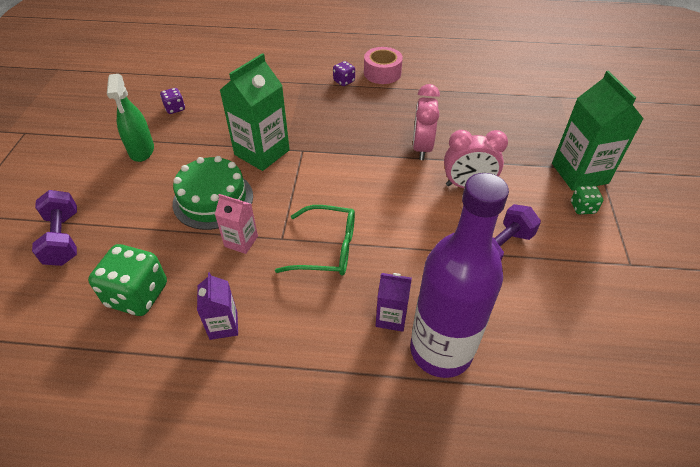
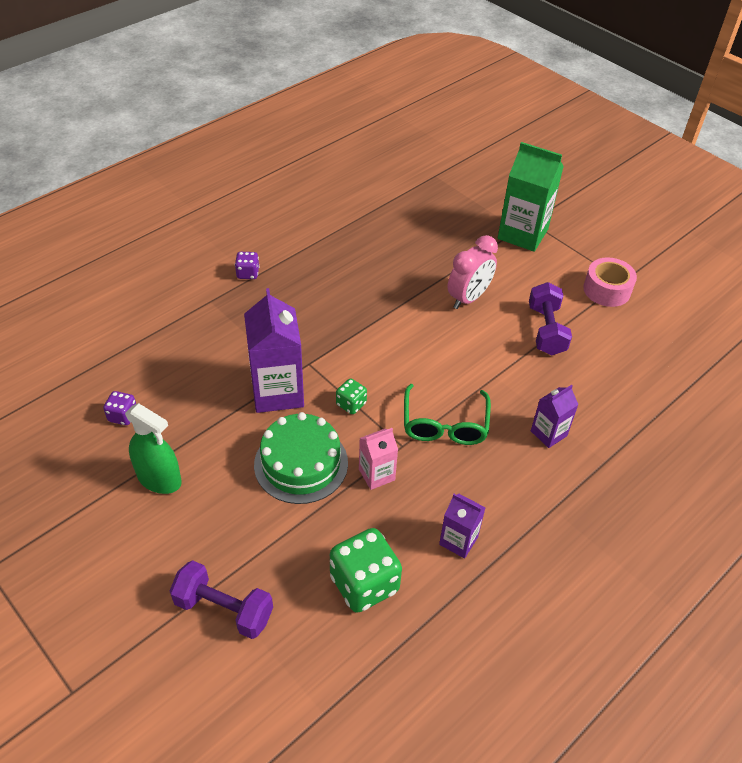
camera: 50 degrees left, 0 degrees up
(262, 152) = (277, 392): green carton -> purple carton
(327, 249) = (445, 425): green glasses -> green glasses turned 135 degrees clockwise
(382, 73) = (270, 242): pink tape -> pink tape (607, 290)
(421, 148) = (397, 291): pink clock -> none
(441, 350) = (601, 427): purple bottle -> none
(582, 208) = (555, 260): green dice -> green dice (351, 404)

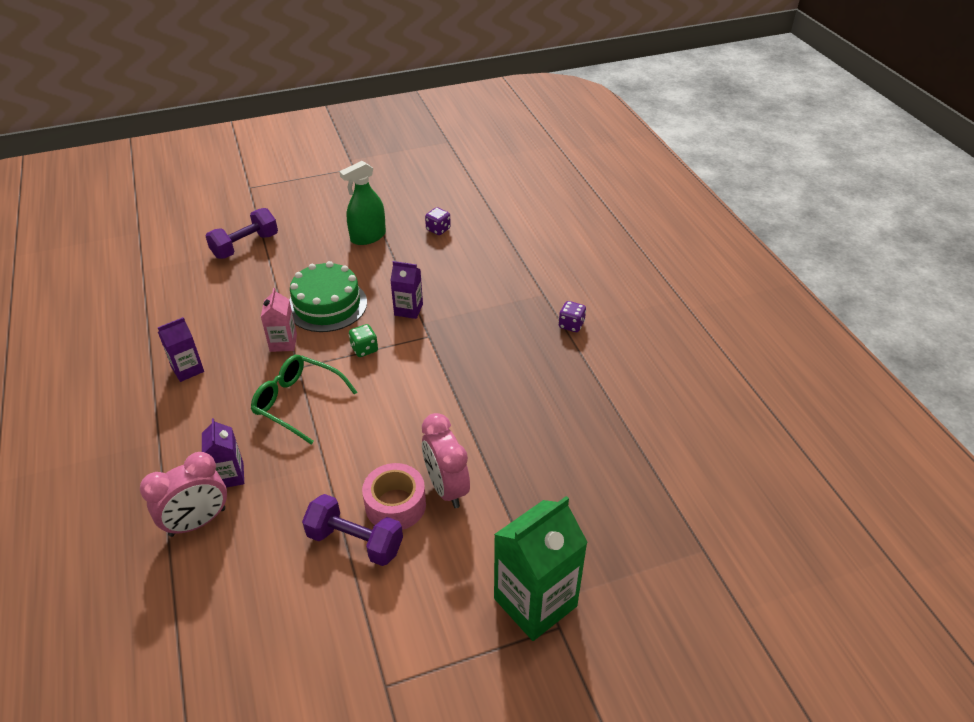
camera: 115 degrees right, 5 degrees down
(277, 392) = (408, 309): purple carton -> purple carton, size x0.54
(364, 584) = (203, 309): green dice -> none
(601, 430) = (198, 522): none -> pink clock
(607, 290) = (380, 651): pink tape -> pink tape (395, 505)

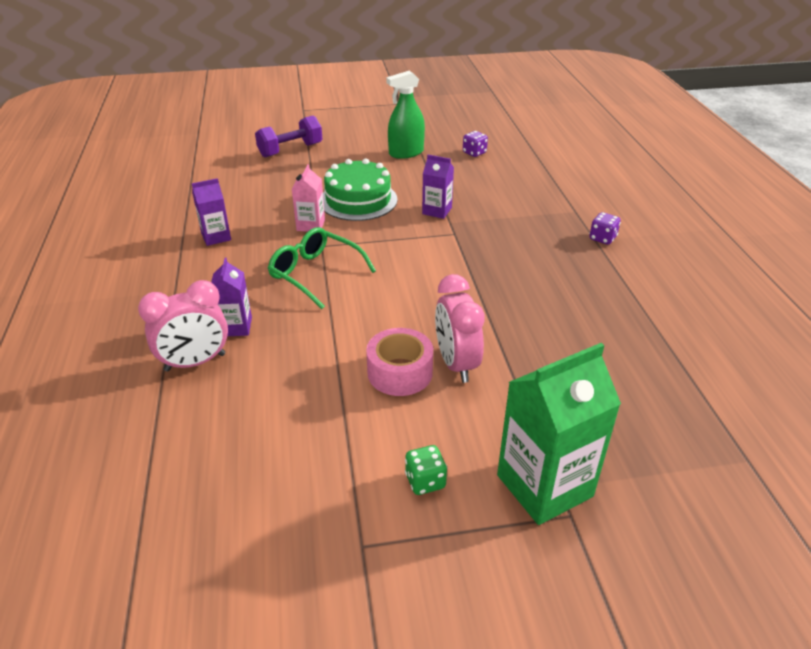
camera: 10 degrees right, 5 degrees down
(355, 541) = (352, 400): purple dumbbell -> none
(364, 349) = (388, 238): green dice -> green dice (425, 481)

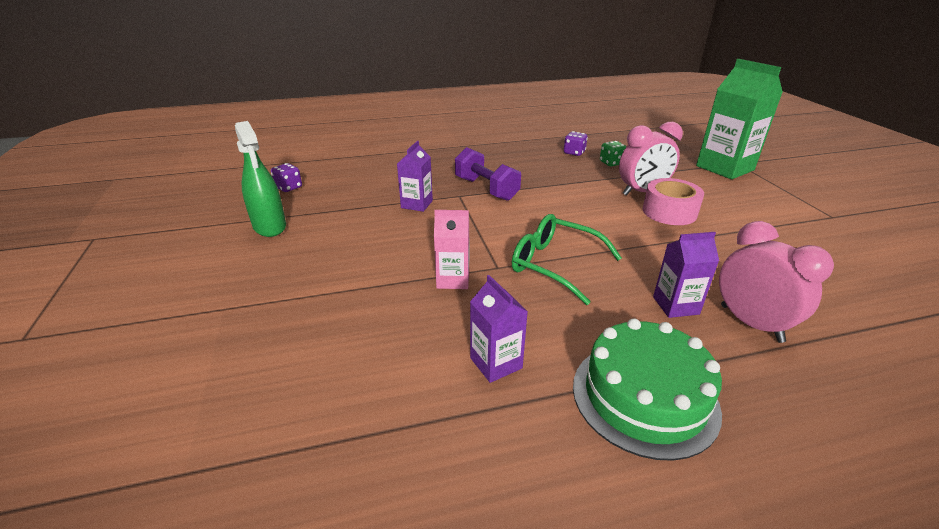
camera: 95 degrees left, 5 degrees down
(290, 150) = (209, 329): purple dumbbell -> purple dumbbell (486, 189)
(315, 273) = (555, 265): green glasses -> green glasses turned 90 degrees clockwise
(358, 200) = (390, 251): green cake -> green cake (644, 397)
(425, 481) = (761, 199): green dice -> green dice (611, 163)
(602, 238) = (458, 143): purple dice -> purple dice (574, 153)

